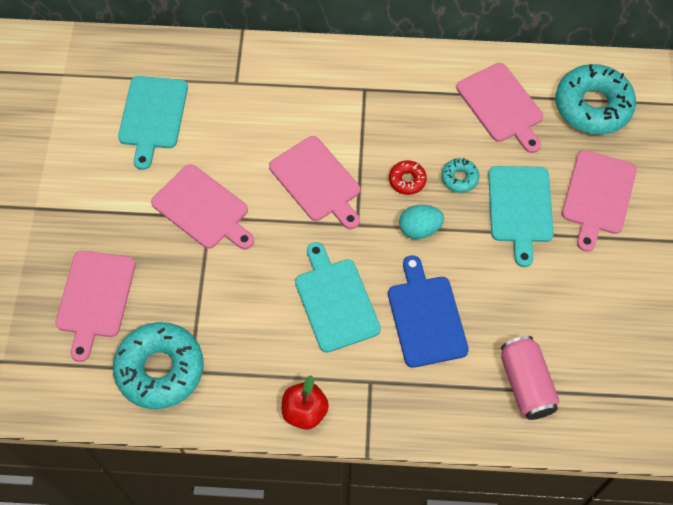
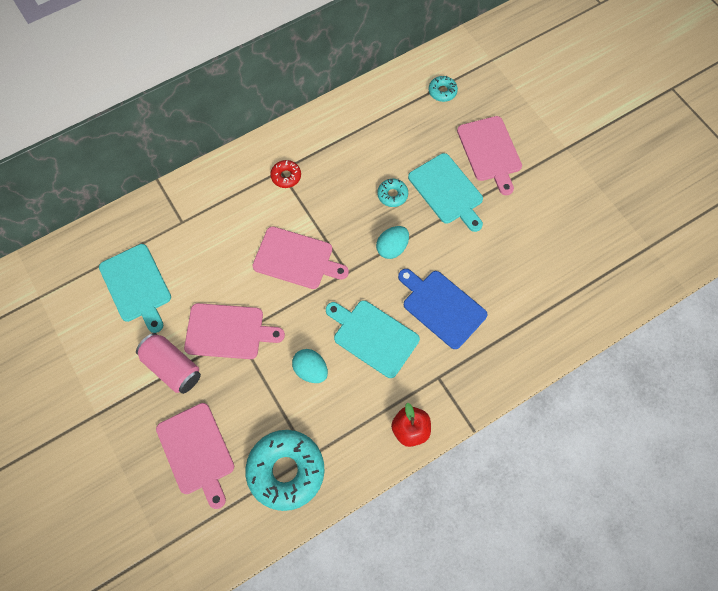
camera: 35 degrees left, 5 degrees up
(252, 293) = (311, 370): none -> turquoise egg
(407, 180) = (358, 218): red donut -> red donut (286, 176)
(501, 106) = (383, 126): pink cutting board -> none
(526, 384) = (538, 309): pink can -> pink can (172, 367)
(592, 106) = (442, 91): turquoise donut -> turquoise donut, size x0.46

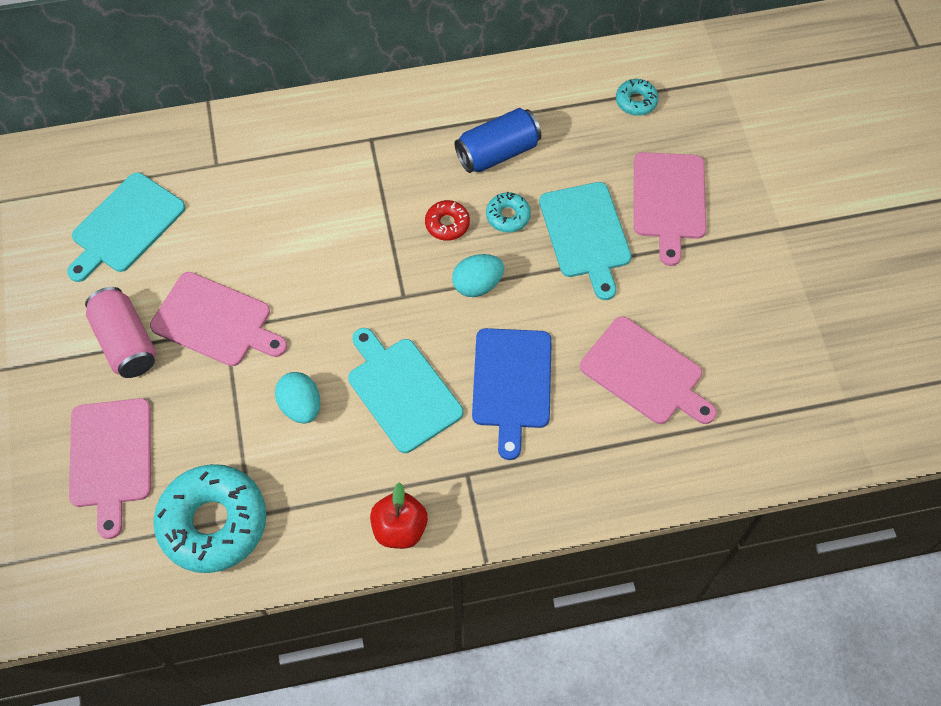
camera: 20 degrees right, 5 degrees down
(136, 286) = (125, 226): turquoise cutting board -> turquoise cutting board turned 45 degrees clockwise
(286, 176) = (375, 148): red donut -> red donut (447, 224)
(296, 259) = (343, 258): pink cutting board -> pink cutting board (645, 373)
(368, 154) = (497, 153): none -> blue can
(441, 307) = (512, 383): blue cutting board -> blue cutting board turned 150 degrees counterclockwise

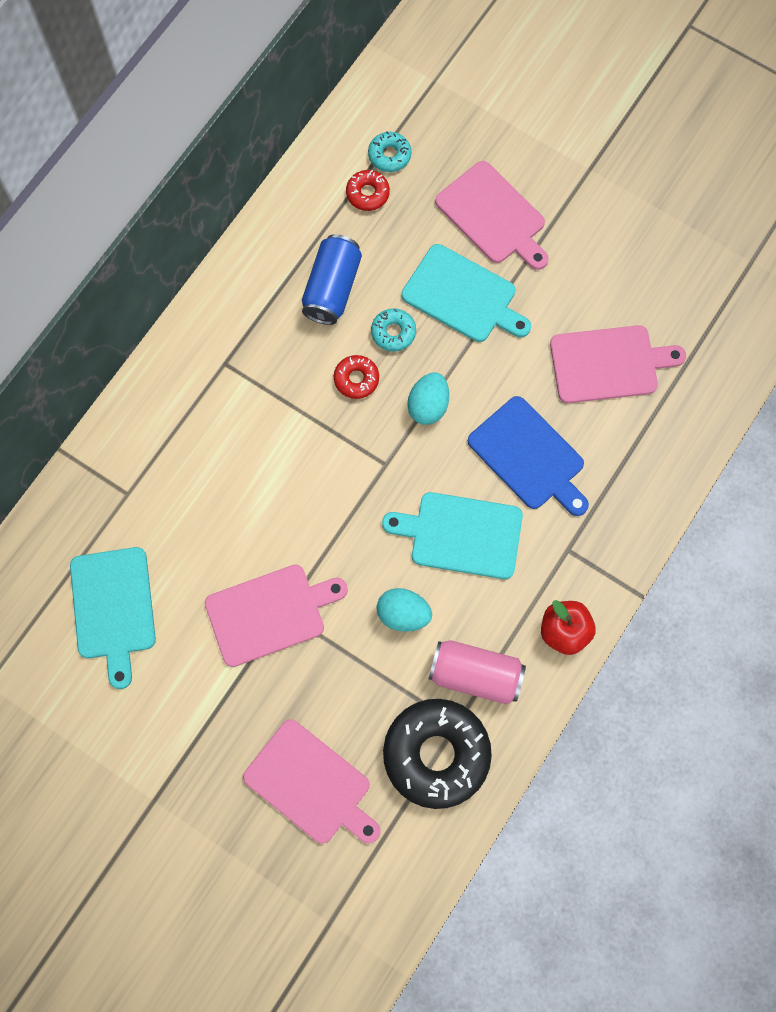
camera: 45 degrees left, 10 degrees up
(126, 342) = (221, 694): pink can -> pink can (475, 675)
(213, 523) = (436, 754): turquoise donut -> black donut
(592, 113) = (367, 194): none -> red donut

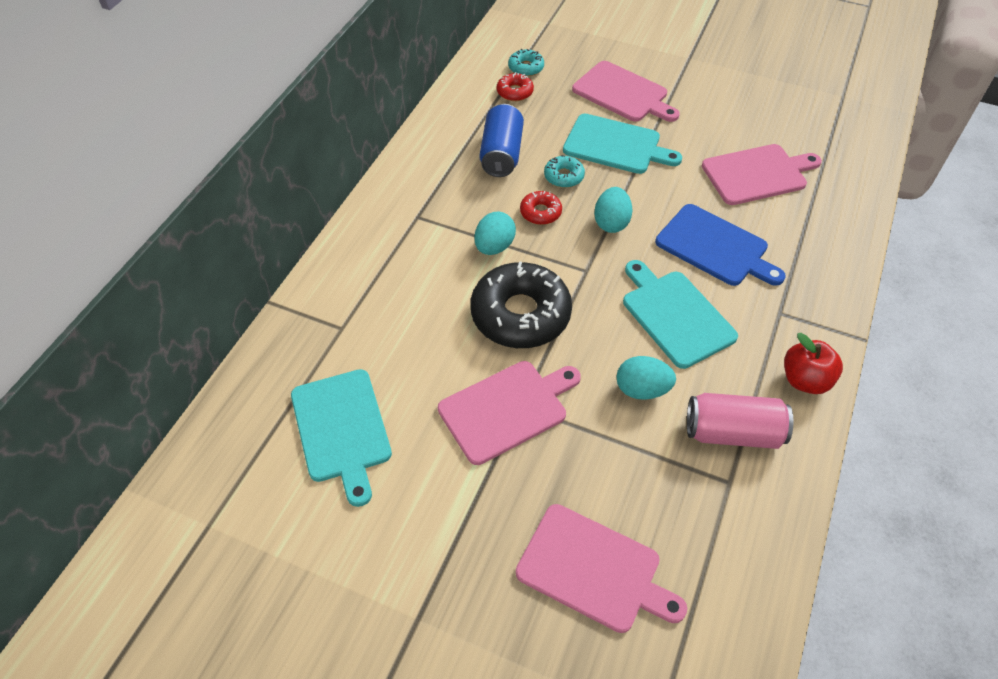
camera: 10 degrees left, 20 degrees down
(298, 417) = (494, 247): none -> turquoise egg
(436, 754) = (720, 515): black donut -> black donut (520, 314)
(461, 535) = (675, 315): turquoise cutting board -> turquoise cutting board turned 60 degrees clockwise

